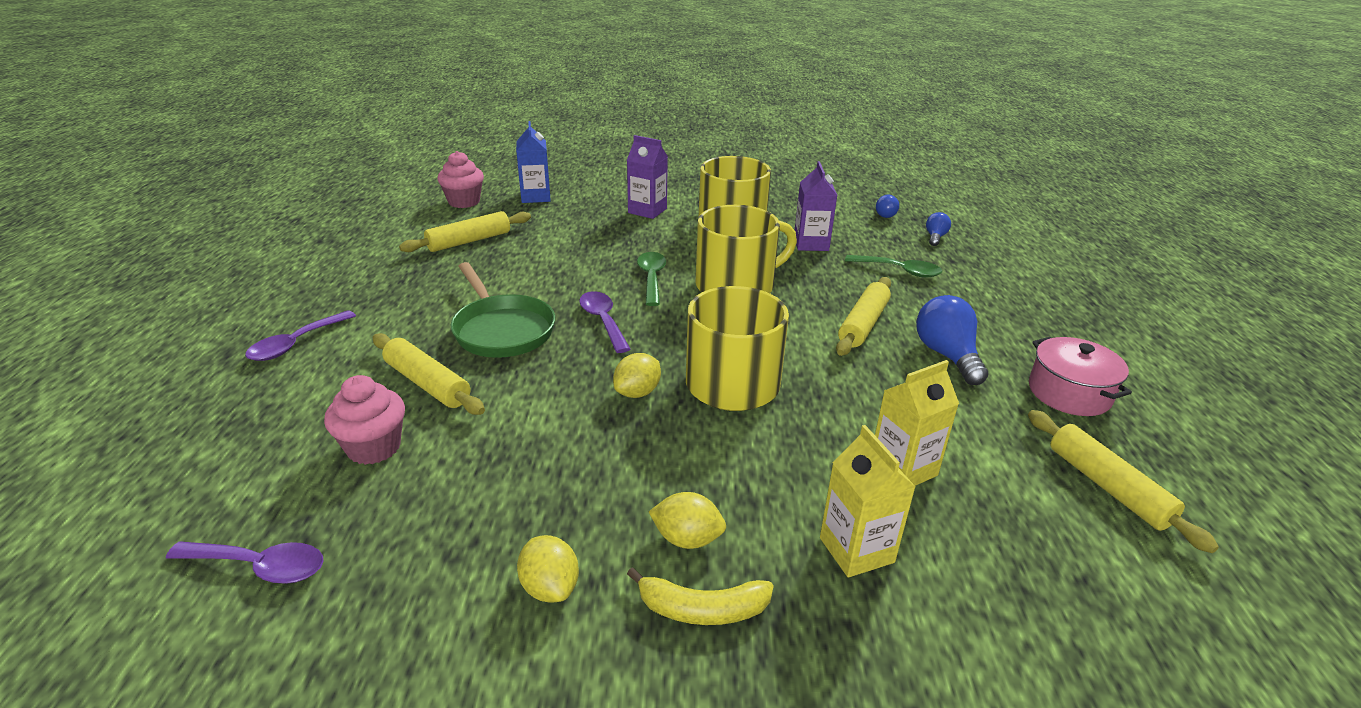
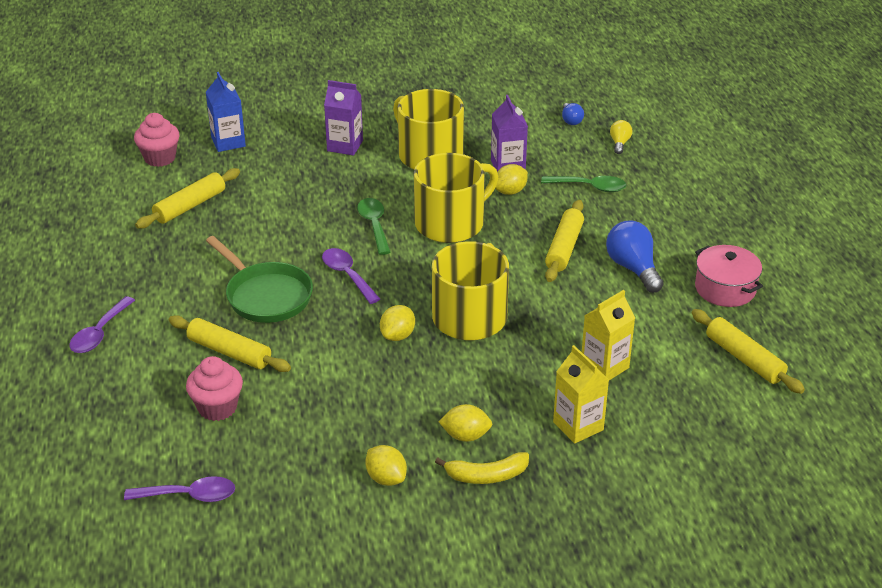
camera: 10 degrees left, 5 degrees up
(809, 265) = (510, 191): none -> yellow lemon
(935, 237) = (619, 143): blue light bulb -> yellow light bulb

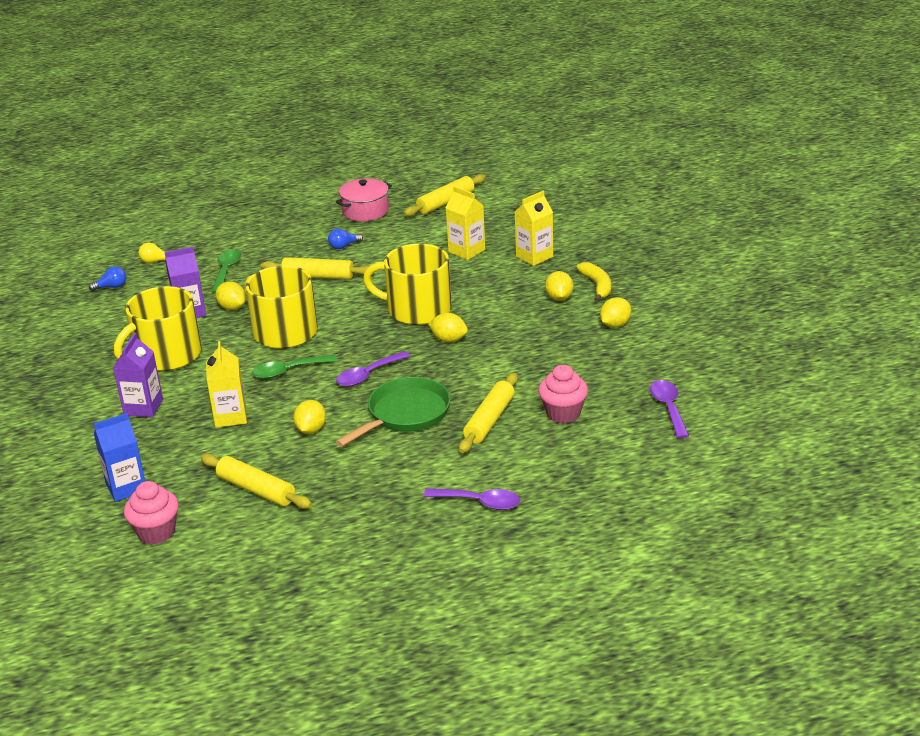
camera: 95 degrees left, 5 degrees down
(267, 237) = (311, 429): none -> yellow lemon
(309, 192) = (230, 416): none -> yellow carton
(633, 268) = (343, 246): blue light bulb -> blue light bulb, size x0.54

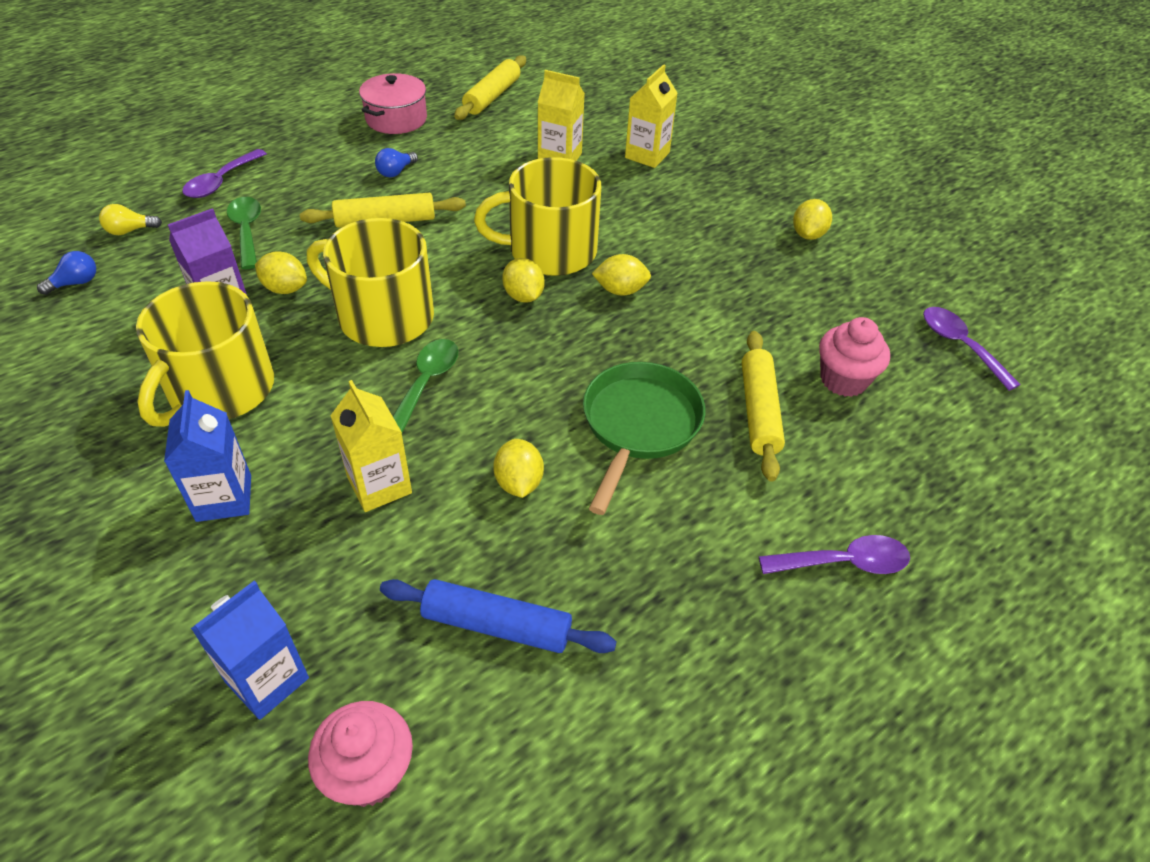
camera: 25 degrees left, 15 degrees up
(143, 407) = (224, 498): purple carton -> blue carton
(256, 489) = (496, 624): yellow rolling pin -> blue rolling pin
(288, 371) = (426, 383): green spoon -> green spoon turned 150 degrees clockwise
(368, 375) = (546, 367): purple spoon -> purple spoon (221, 181)
(559, 298) = (716, 207): yellow lemon -> yellow lemon (523, 296)
(597, 286) = (748, 185): yellow banana -> none

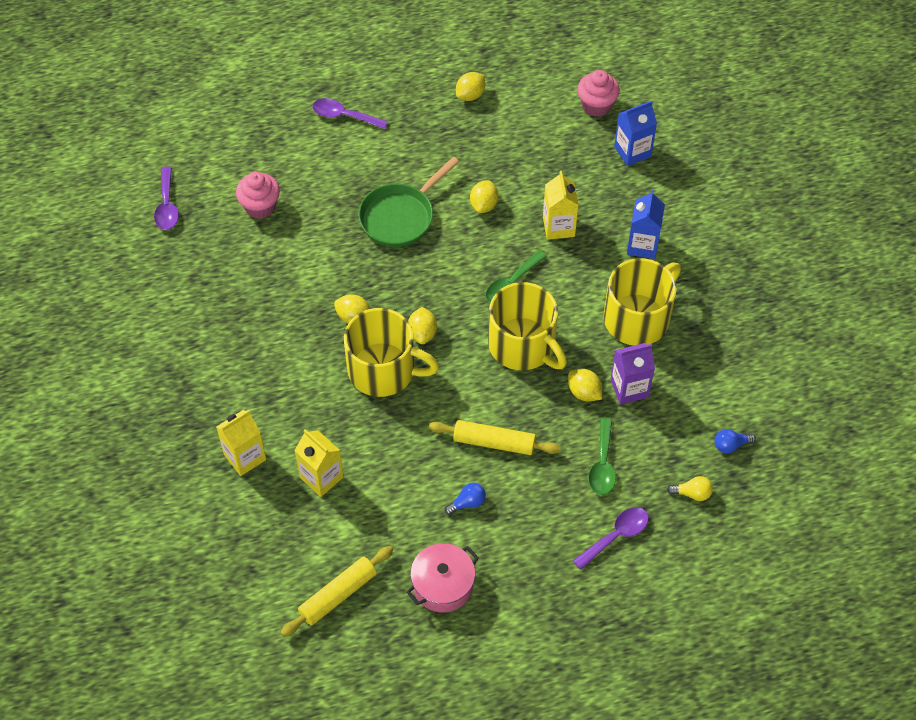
camera: 155 degrees left, 10 degrees up
(496, 624) = (523, 142): blue rolling pin -> none
(758, 411) = (326, 203): yellow rolling pin -> none
(808, 235) = (184, 325): yellow lemon -> yellow lemon (470, 95)

